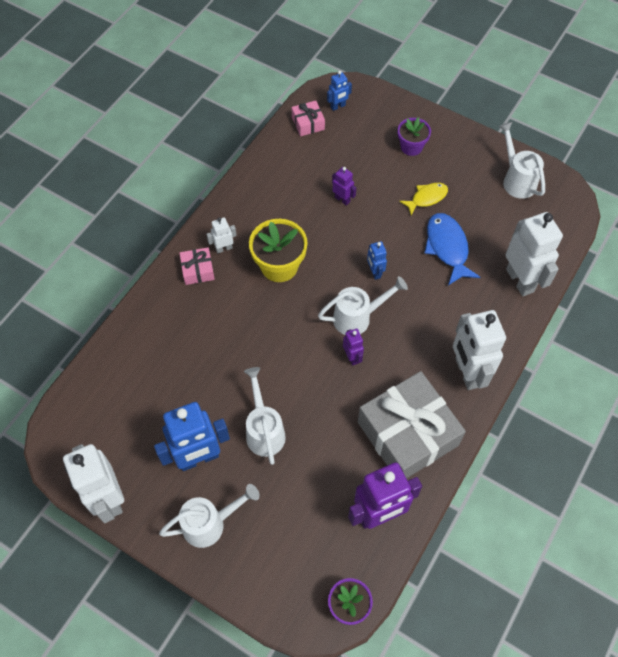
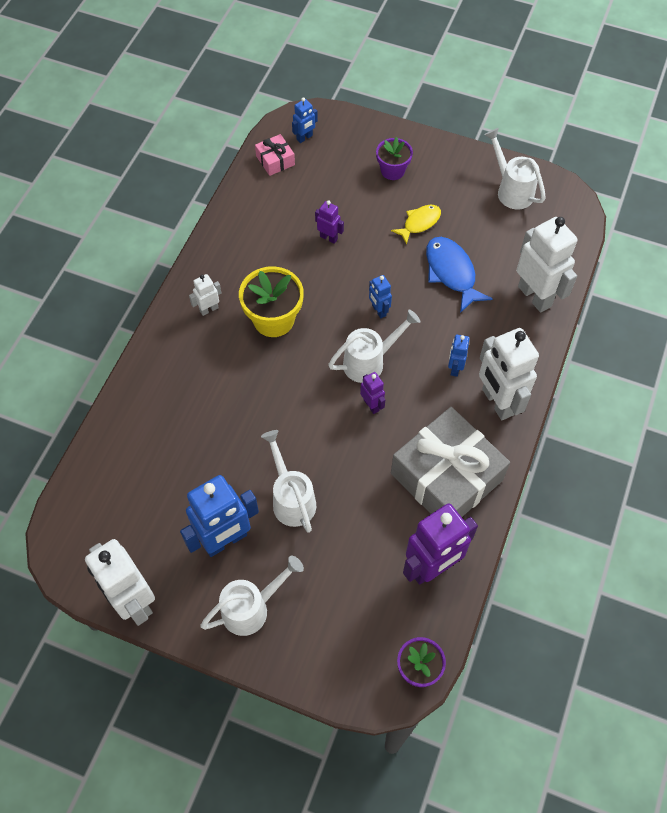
camera: 10 degrees left, 0 degrees up
(198, 270) = (184, 337): pink gift -> none
(434, 335) = (455, 368): none -> blue robot

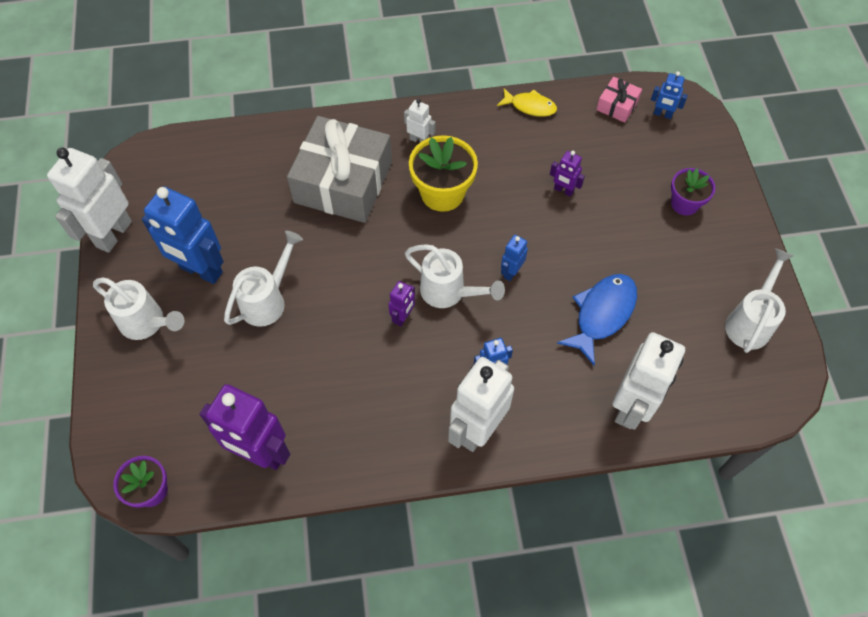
camera: 60 degrees right, 0 degrees up
(328, 237) = (563, 190): purple robot -> purple robot turned 120 degrees clockwise
(419, 223) = (640, 257): yellow fish -> yellow fish (530, 106)
(446, 476) = (364, 420): grey gift -> grey gift (343, 182)

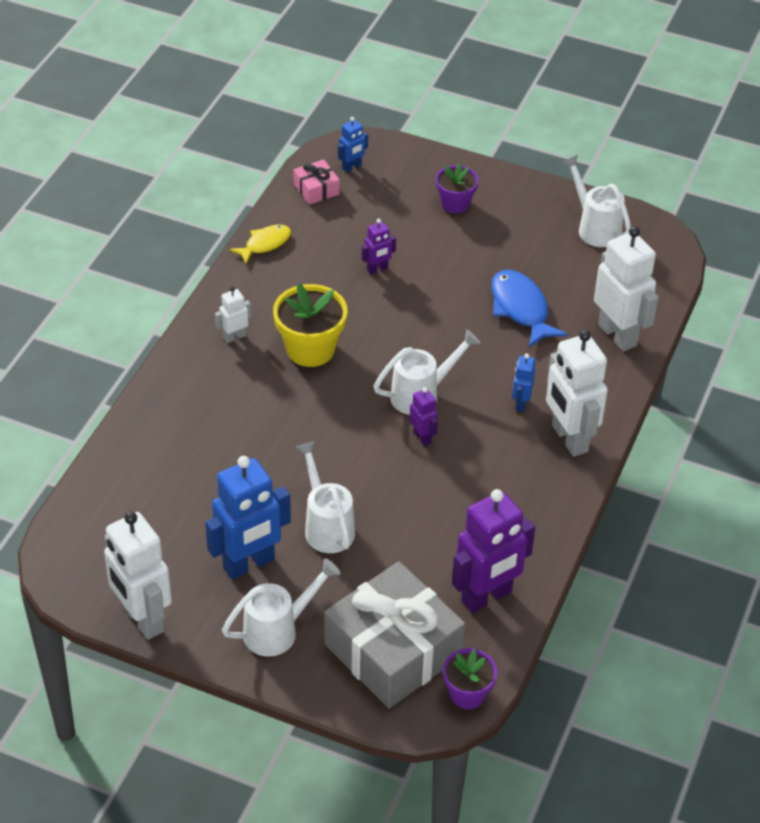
camera: 60 degrees left, 15 degrees down
(343, 182) = (235, 413): grey gift -> grey gift (393, 650)
(511, 272) = (434, 344): blue robot -> none

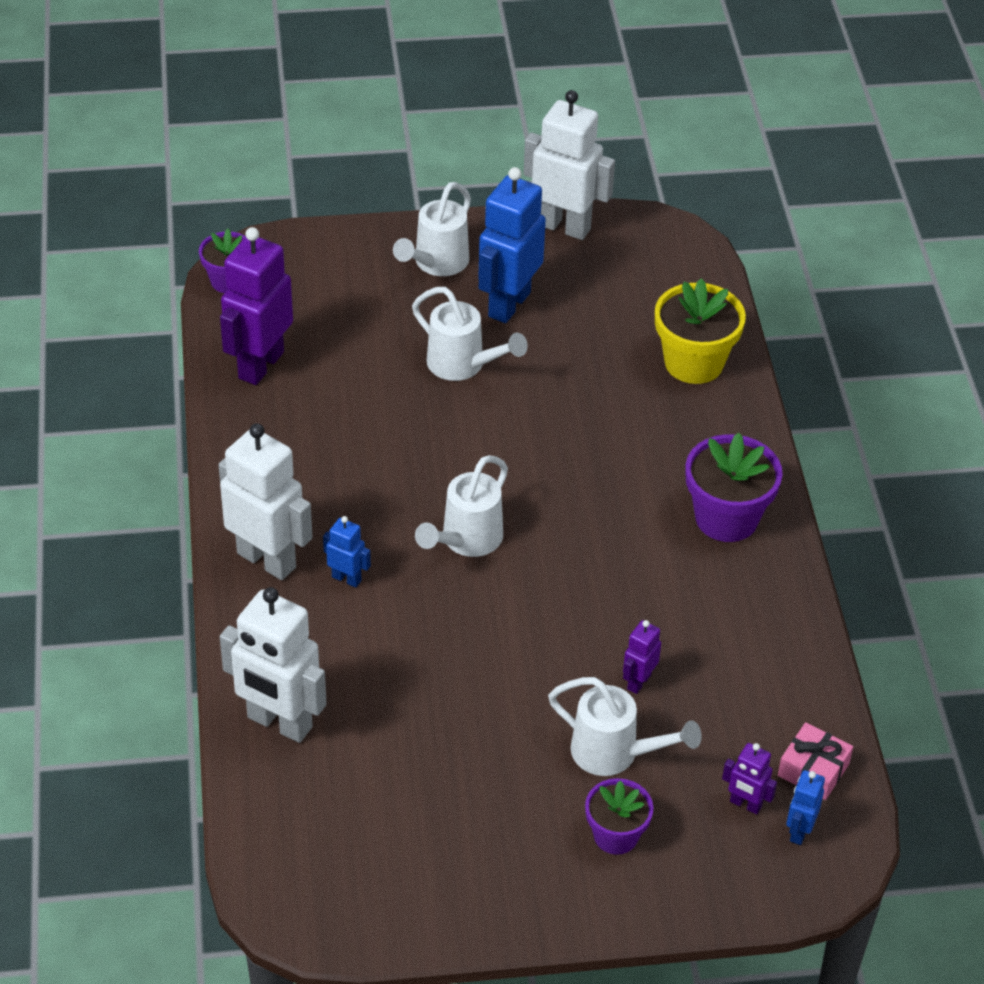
camera: 150 degrees right, 0 degrees up
(234, 337) = (726, 518): white robot -> purple flower pot
(265, 244) = (802, 654): yellow fish -> none
(310, 349) = (631, 540): yellow flower pot -> yellow flower pot (694, 363)
(393, 650) = (320, 288): grey gift -> none
(422, 437) = (431, 493): purple robot -> purple robot (745, 804)
(521, 309) = (423, 706): blue fish -> none
(521, 403) = (346, 578): blue robot -> blue robot turned 45 degrees counterclockwise
(595, 227) = (399, 887): white watering can -> white watering can (614, 753)

